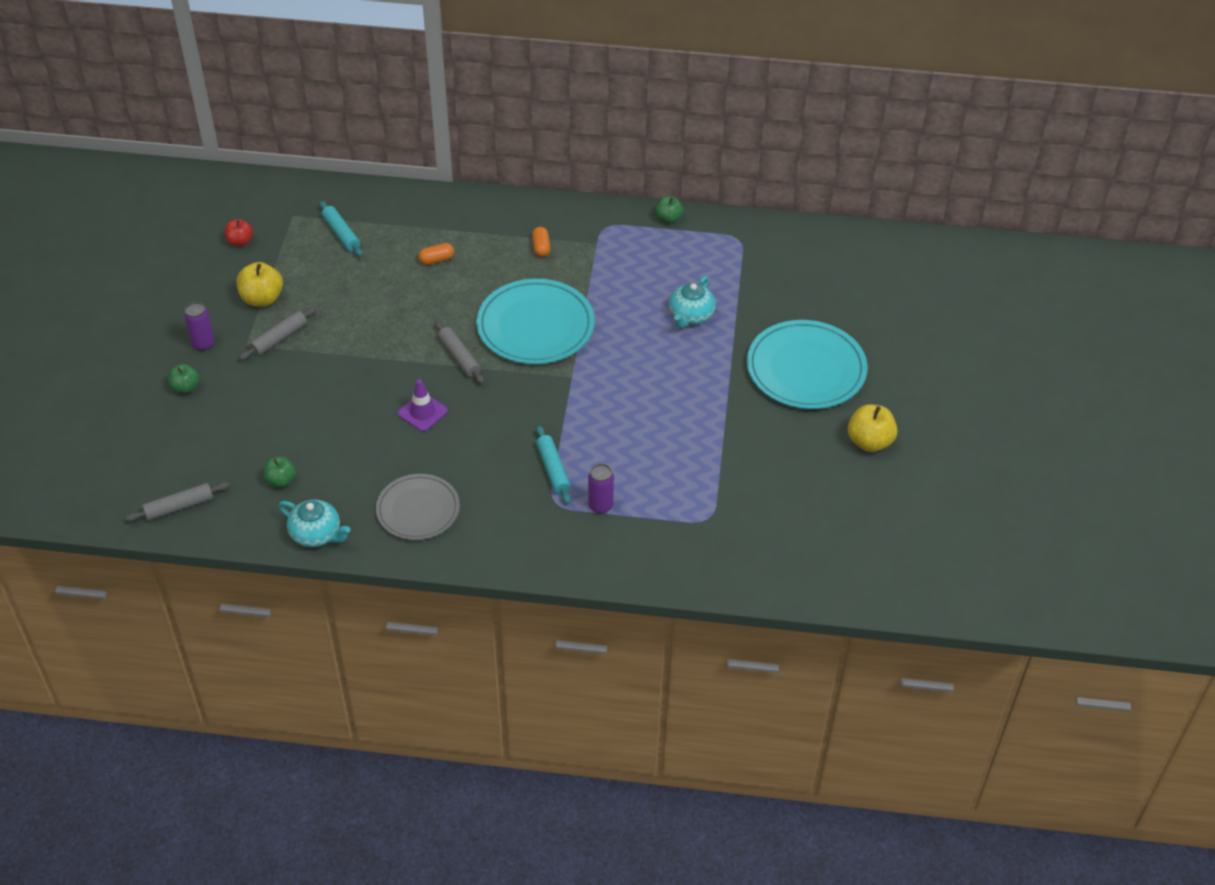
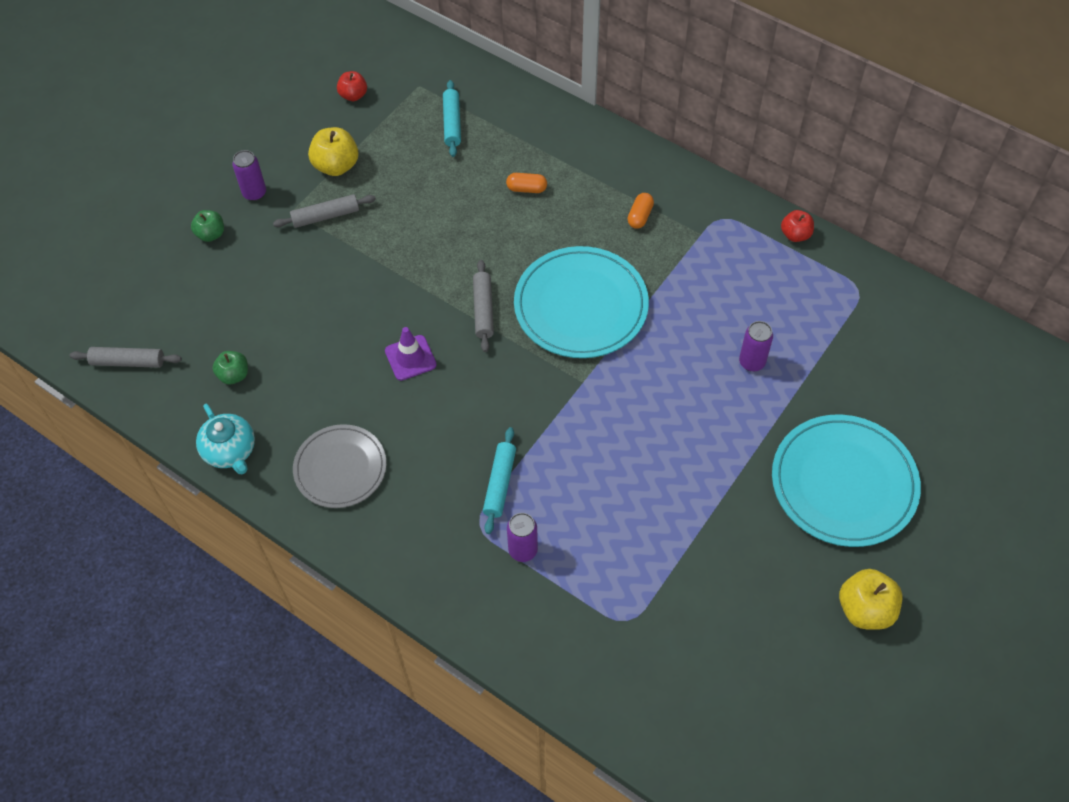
camera: 30 degrees right, 10 degrees up
(668, 218) = (795, 235): green apple -> red apple
(690, 316) = (752, 362): turquoise teapot -> purple can

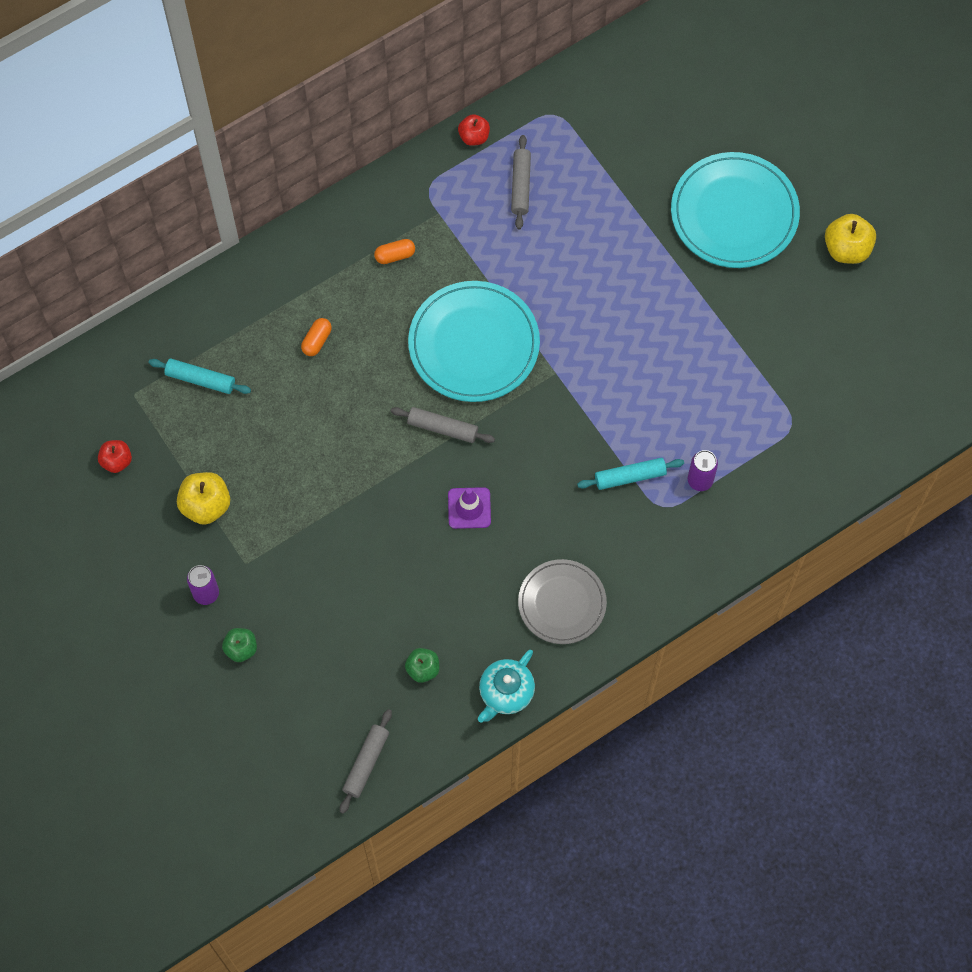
camera: 70 degrees left, 10 degrees up
(230, 451) = (505, 693): turquoise teapot -> turquoise teapot turned 135 degrees clockwise
(325, 216) = (267, 534): grey rolling pin -> grey rolling pin (520, 186)
(500, 483) = (630, 476): turquoise rolling pin -> turquoise rolling pin turned 45 degrees counterclockwise
(640, 216) = (395, 255): orange capsule -> orange capsule turned 60 degrees counterclockwise
(752, 362) = (592, 231): purple can -> none

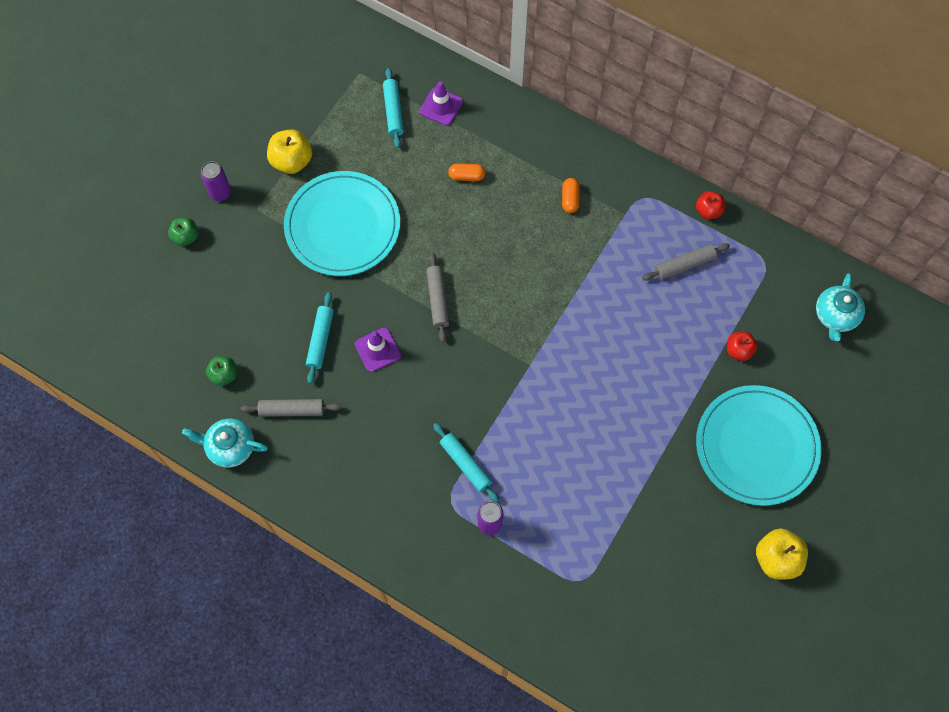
camera: 65 degrees right, 0 degrees up
(116, 461) = (299, 86): red apple -> red apple (738, 350)
(220, 330) = (441, 106): none -> purple traffic cone
(366, 763) = (128, 367): grey rolling pin -> grey rolling pin (292, 410)
(395, 255) = (570, 199): orange capsule -> orange capsule turned 45 degrees clockwise
(431, 559) = (320, 340): none -> turquoise rolling pin
(474, 344) = (523, 291): turquoise plate -> turquoise plate (342, 226)
(562, 603) = (327, 457): grey plate -> none
(639, 82) = (835, 316): none -> turquoise teapot

